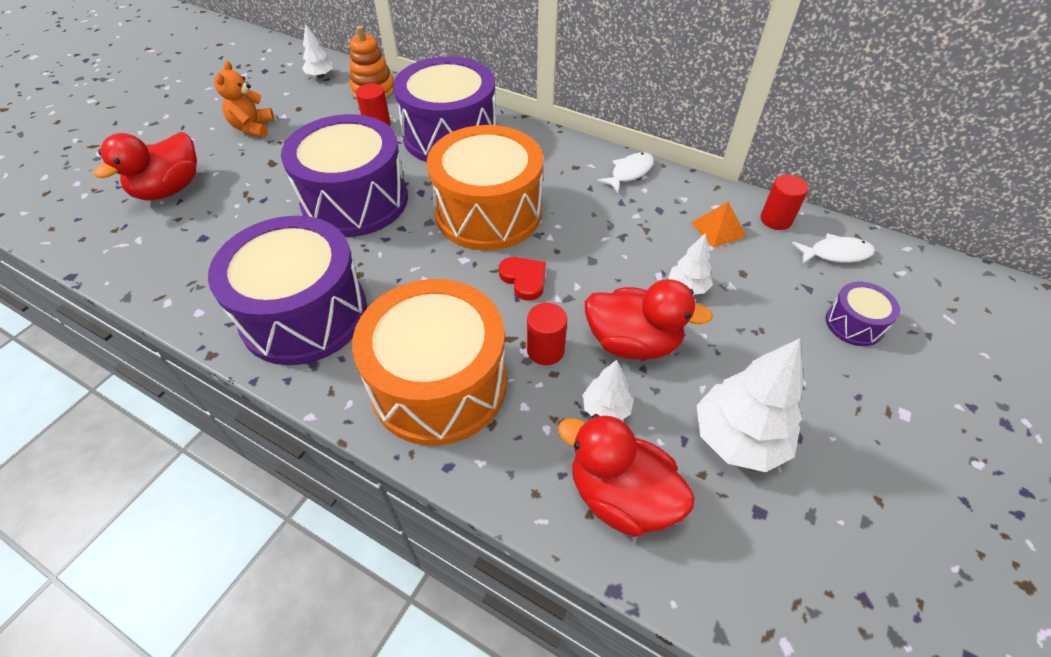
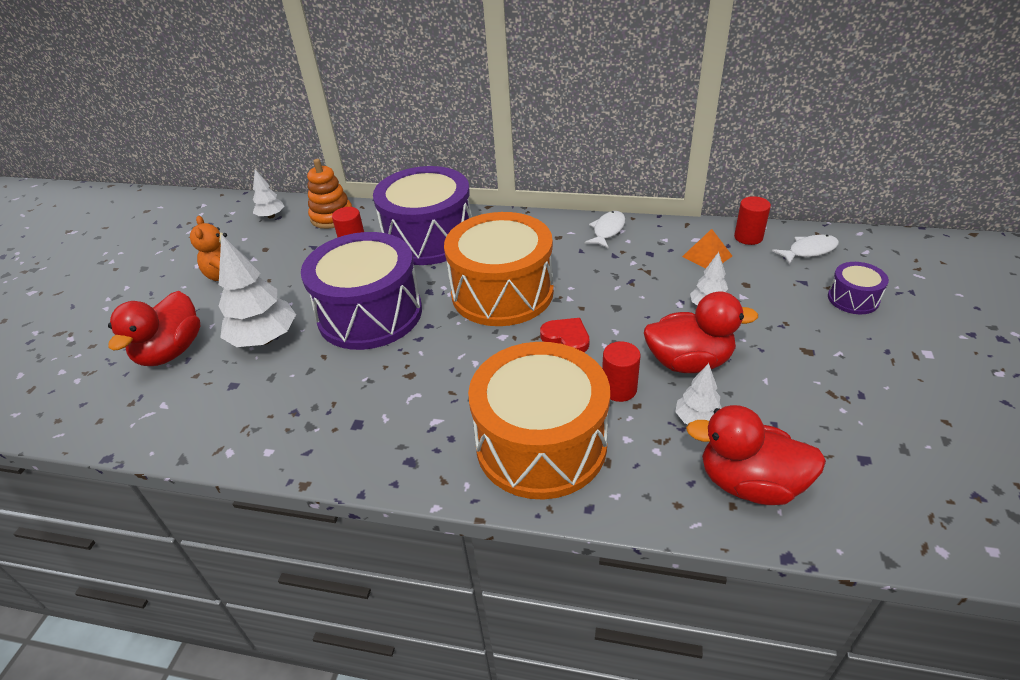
camera: 15 degrees left, 10 degrees down
(304, 314) = (378, 423): purple drum -> none
(738, 438) = (816, 409): white tree -> white tree (265, 339)

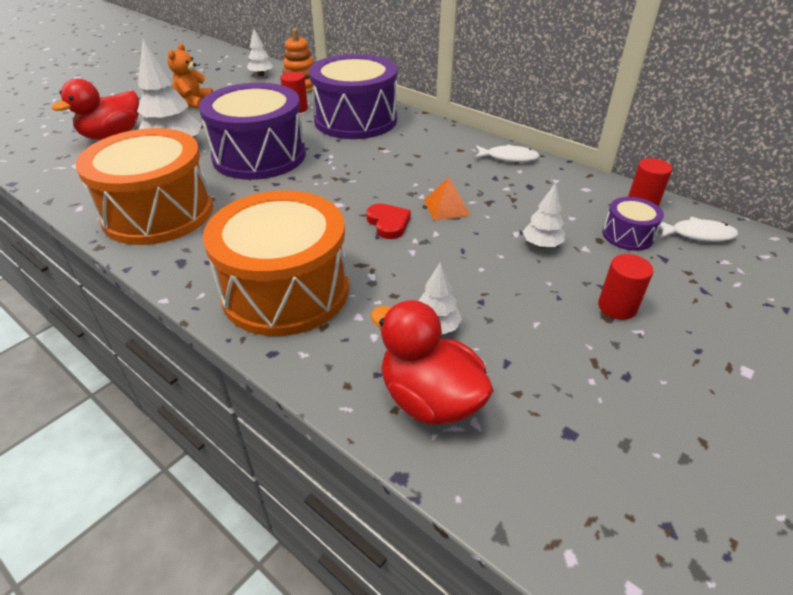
camera: 25 degrees right, 0 degrees up
(502, 292) = (371, 174): orange drum -> orange drum (158, 213)
(607, 230) = (508, 158): white fish -> white fish turned 45 degrees clockwise
(619, 389) = (391, 277): red cylinder -> red cylinder (617, 307)
(689, 362) = (476, 280): red duck -> none
(707, 256) = (583, 205): orange pyramid -> orange pyramid (446, 207)
(853, 299) = (705, 291): purple drum -> purple drum (627, 235)

